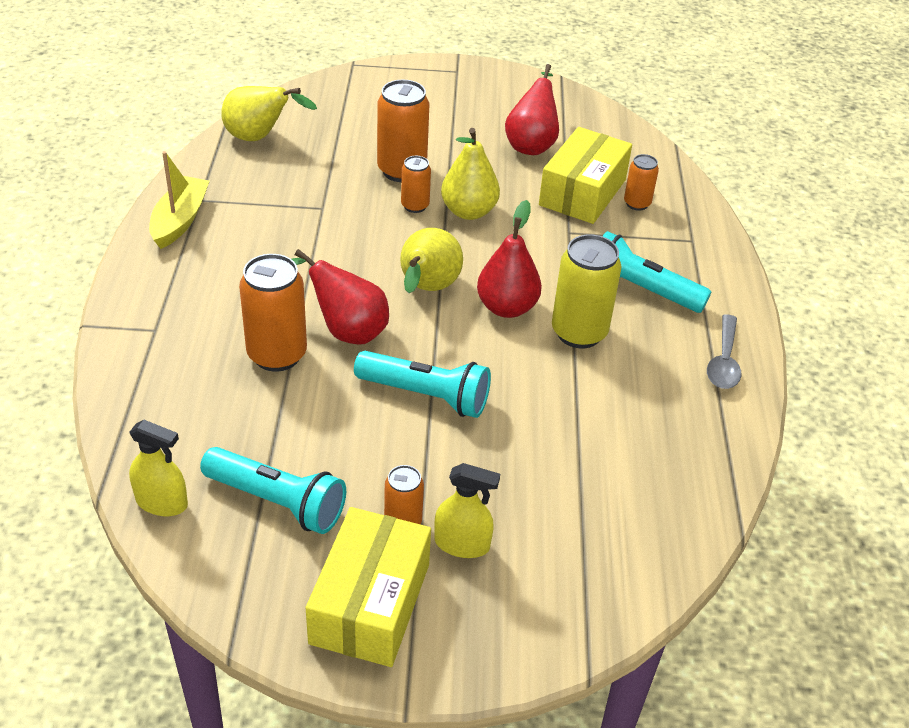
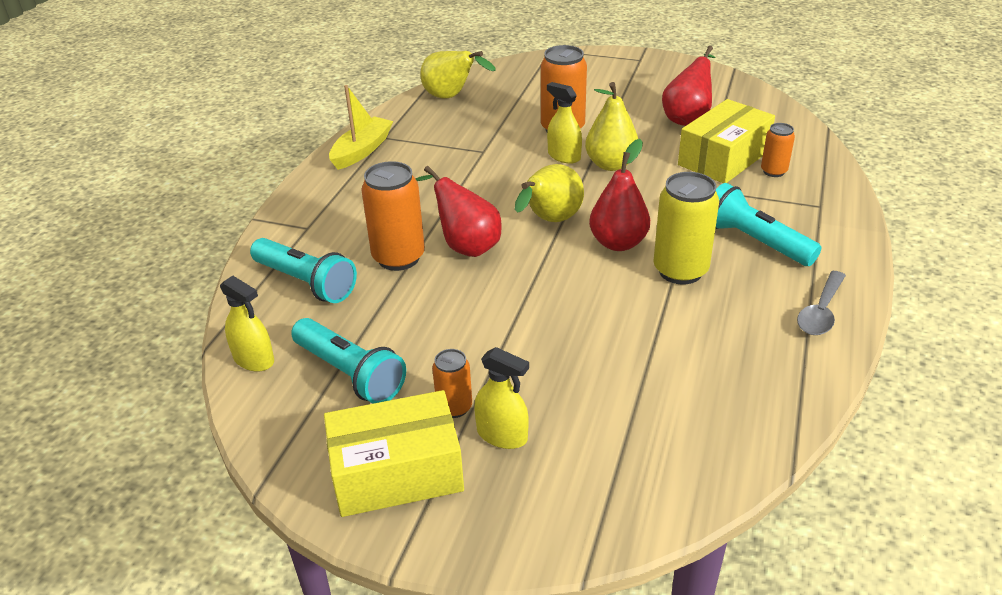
camera: 20 degrees right, 5 degrees down
(370, 603) = (397, 472): yellow box -> yellow box turned 45 degrees clockwise
(415, 206) = (564, 156): orange can -> yellow spray bottle
(425, 395) = (516, 305): turquoise flashlight -> turquoise flashlight (306, 282)

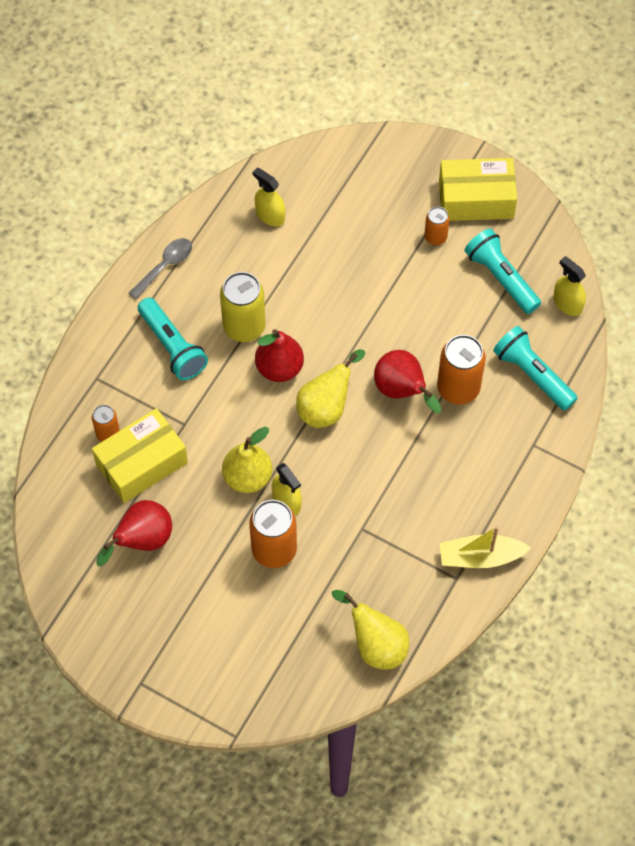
camera: 170 degrees left, 25 degrees up
(362, 151) = (480, 557): yellow boat -> yellow boat turned 45 degrees clockwise
(502, 435) = (409, 212): yellow spray bottle -> yellow spray bottle (270, 215)

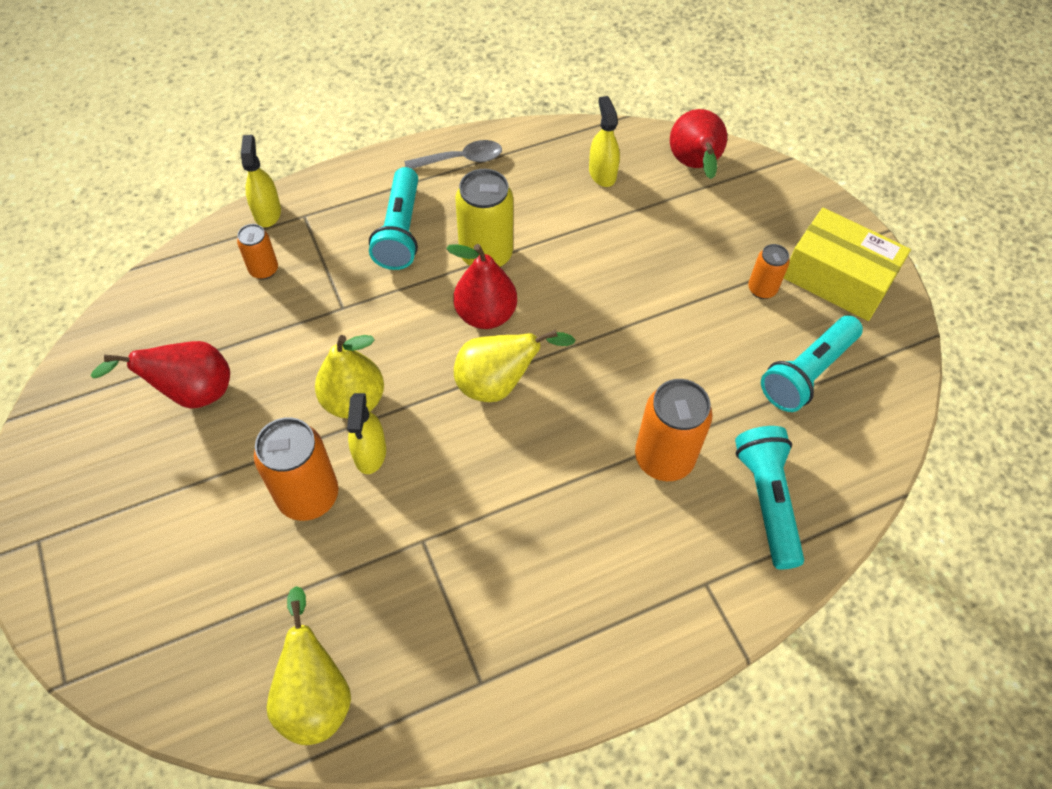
camera: 35 degrees right, 5 degrees down
(142, 463) = (266, 318): yellow box -> none
(402, 391) = (596, 420): red pear -> red pear (694, 166)
(480, 557) = (531, 678): yellow boat -> none
(501, 278) = (807, 373): turquoise flashlight -> turquoise flashlight turned 135 degrees counterclockwise
(567, 304) = (870, 448): yellow spray bottle -> yellow spray bottle (267, 212)

